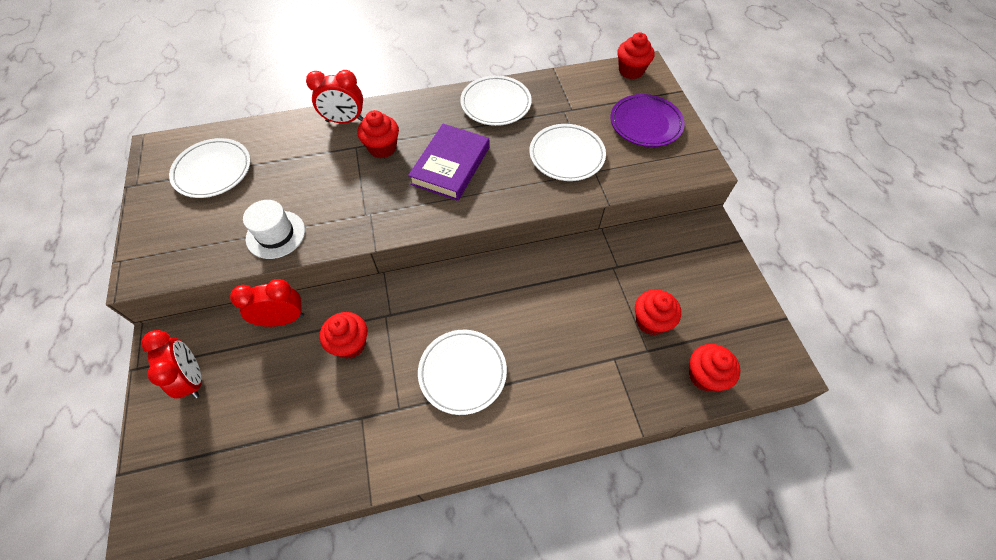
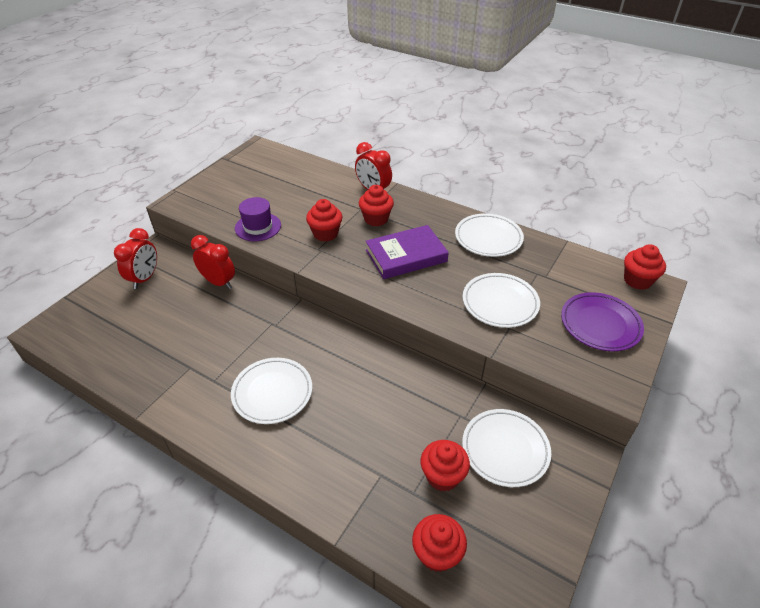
camera: 45 degrees right, 15 degrees down
(213, 171) = (269, 175): white plate -> white plate (505, 449)
(275, 234) = (258, 227): white hat -> purple hat
(350, 344) = (234, 323): red cupcake -> red cupcake (325, 234)

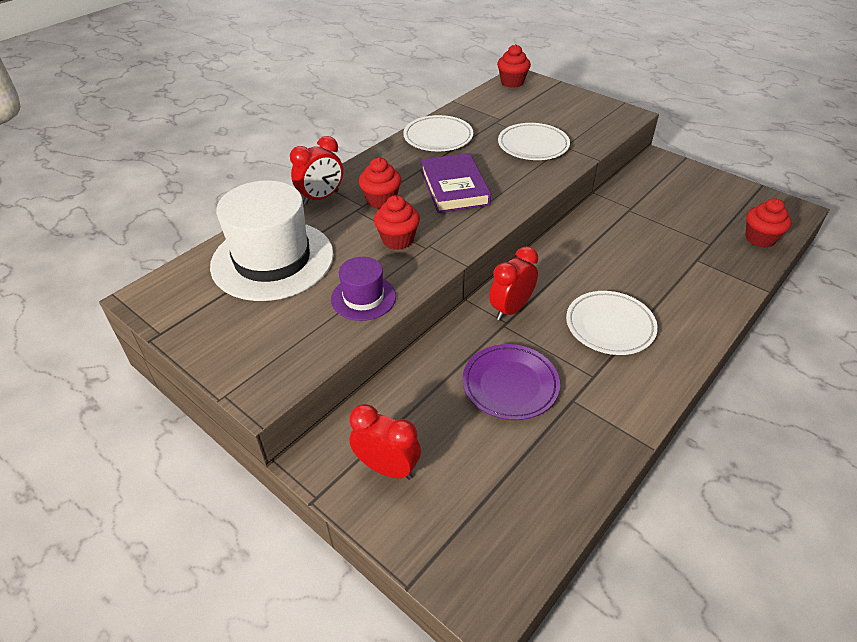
camera: 80 degrees left, 0 degrees up
(219, 282) = (417, 376): red clock -> red clock (511, 309)
(296, 183) = (272, 260): none -> white hat
(442, 476) = (691, 227): red cupcake -> none
(505, 449) = (661, 193): white plate -> none
(600, 324) = (562, 107): purple plate -> purple plate (510, 385)

